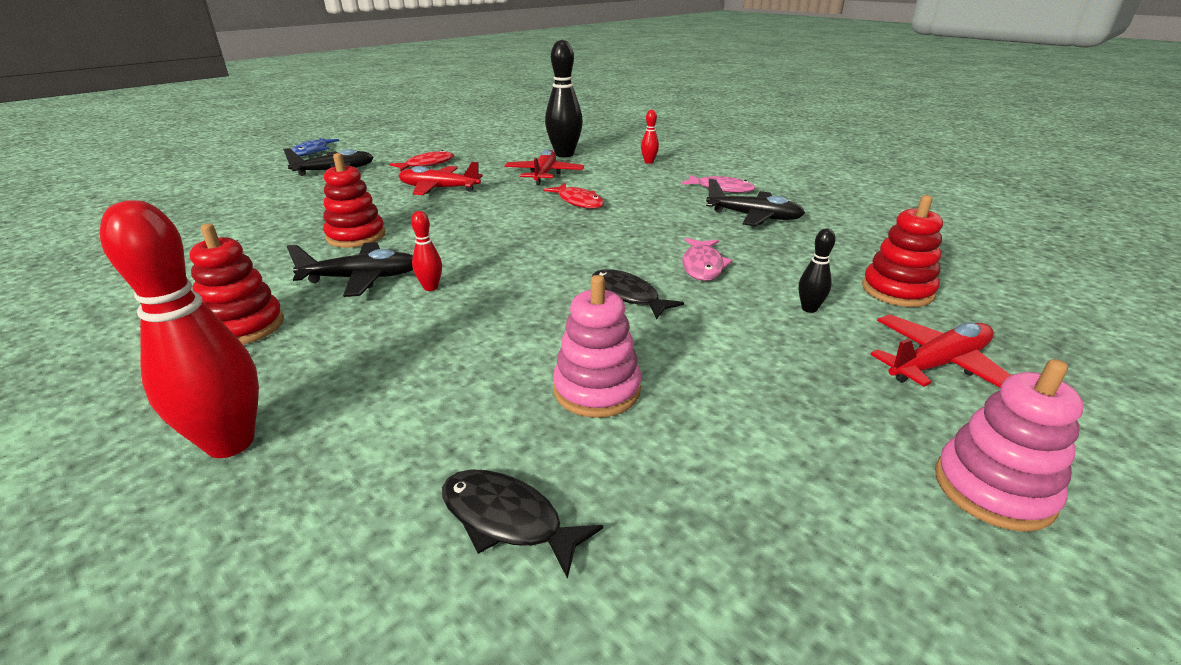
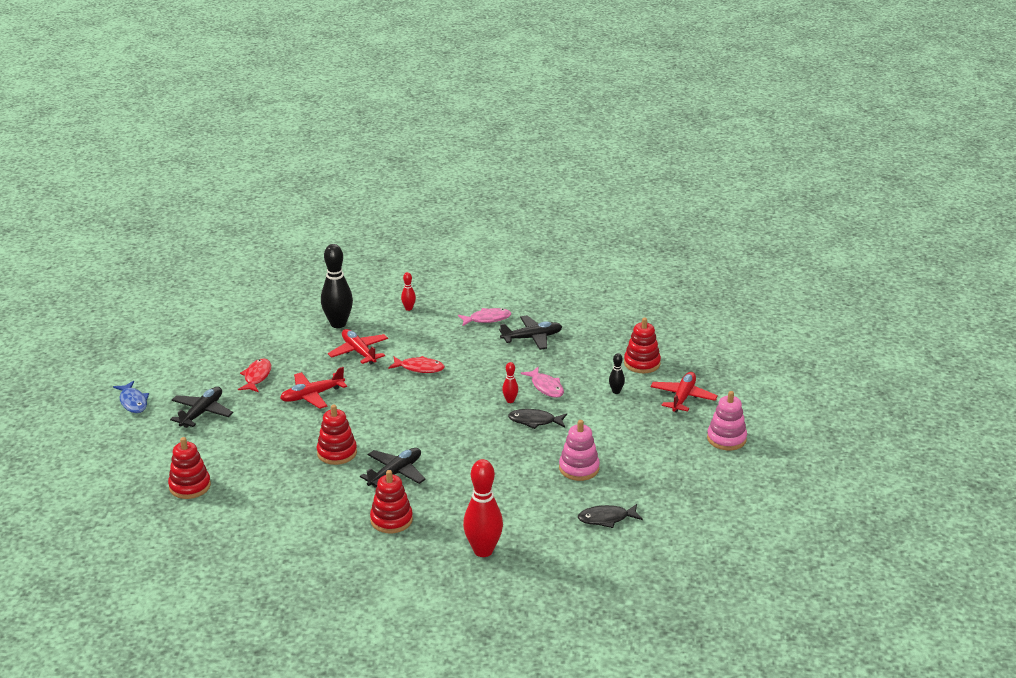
camera: 40 degrees left, 0 degrees up
(195, 212) = (190, 486): none -> red stacking toy
(430, 287) = (438, 461): red bowling pin -> red bowling pin (510, 400)

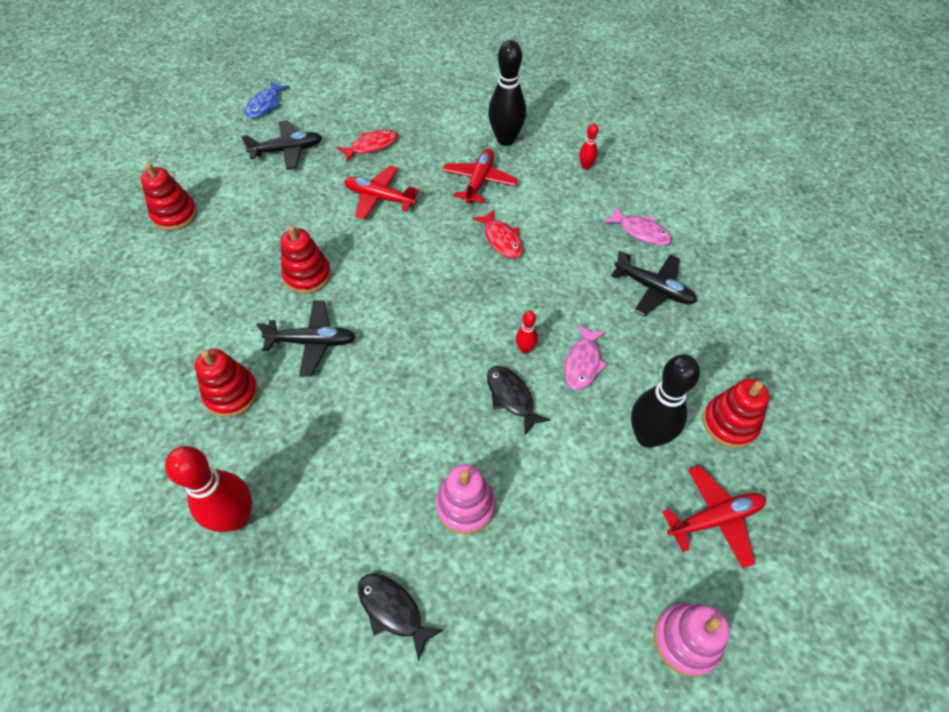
camera: 50 degrees right, 25 degrees up
(616, 391) = (647, 436): black bowling pin -> black bowling pin, size x2.14

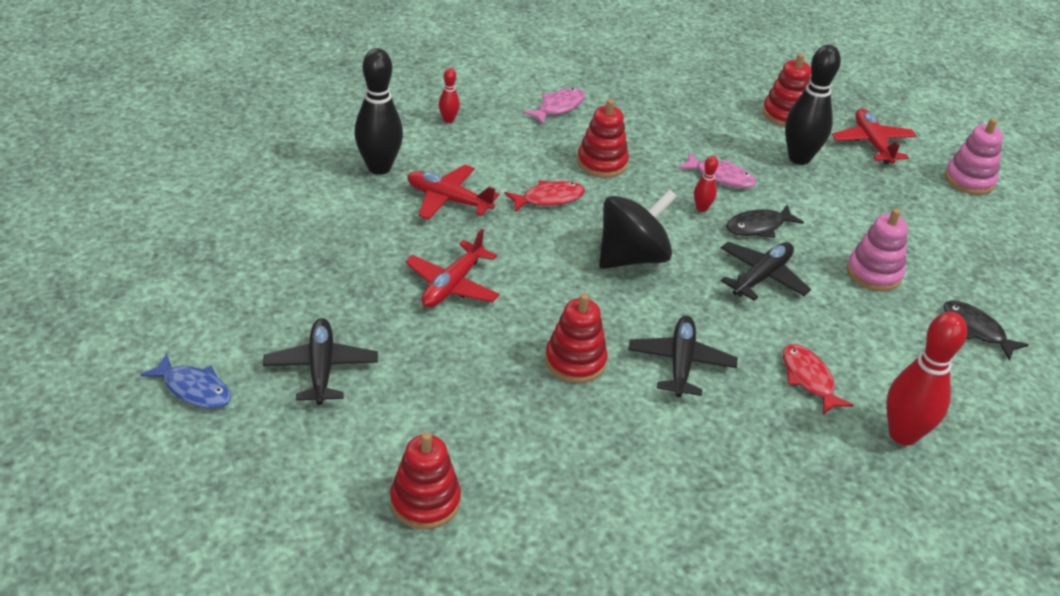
camera: 85 degrees left, 15 degrees down
(232, 394) = (751, 437): red stacking toy -> red stacking toy (602, 162)
(372, 146) = (345, 282): red fish -> red fish (808, 379)
(393, 610) = (976, 330): black fish -> black fish turned 90 degrees clockwise
(439, 301) = (632, 257): none -> black spinning top
(653, 289) = (636, 117): black plane -> black plane (762, 277)

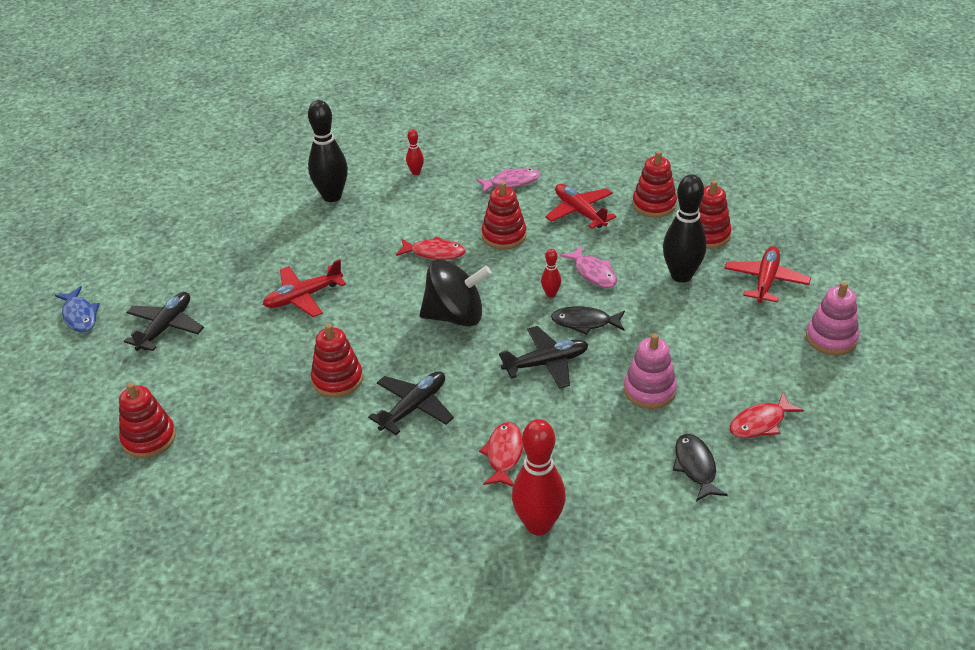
camera: 35 degrees right, 0 degrees up
(448, 200) = (359, 233): red plane -> red plane (579, 212)
(713, 97) = (654, 205): none -> red stacking toy
(987, 272) = (760, 423): none -> red fish

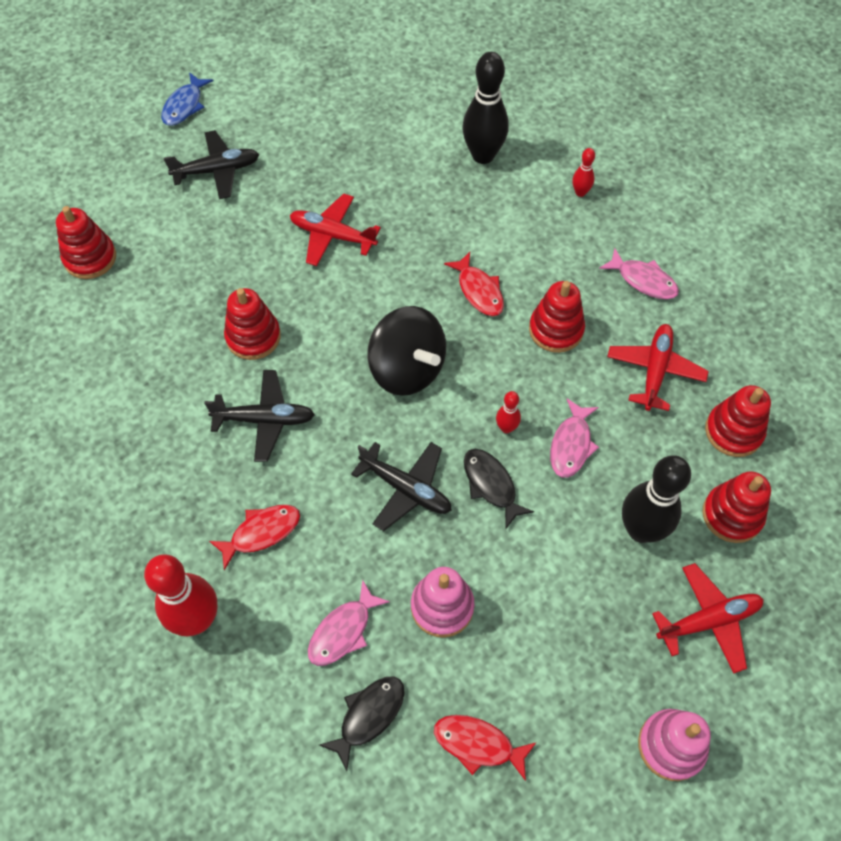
camera: 50 degrees right, 20 degrees up
(621, 449) = (343, 631): none -> pink fish

